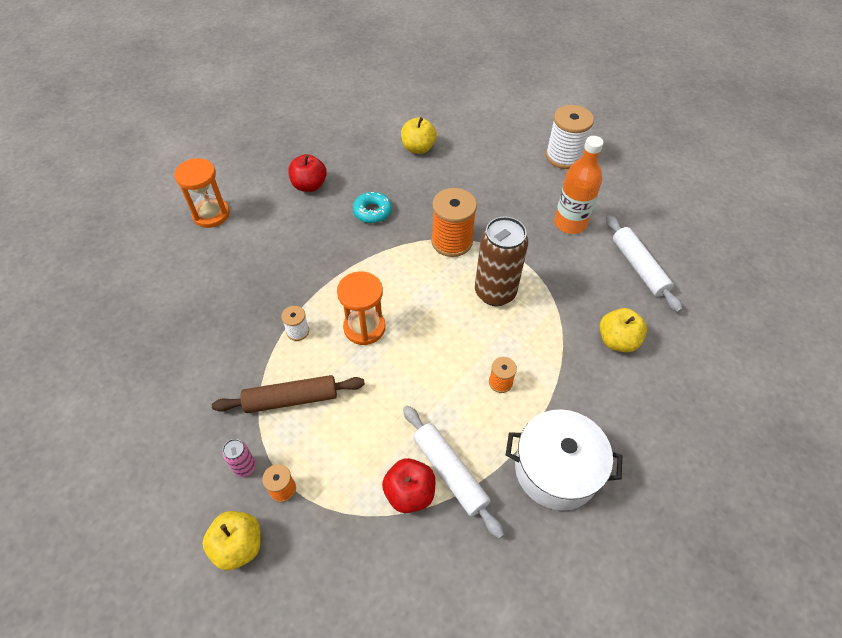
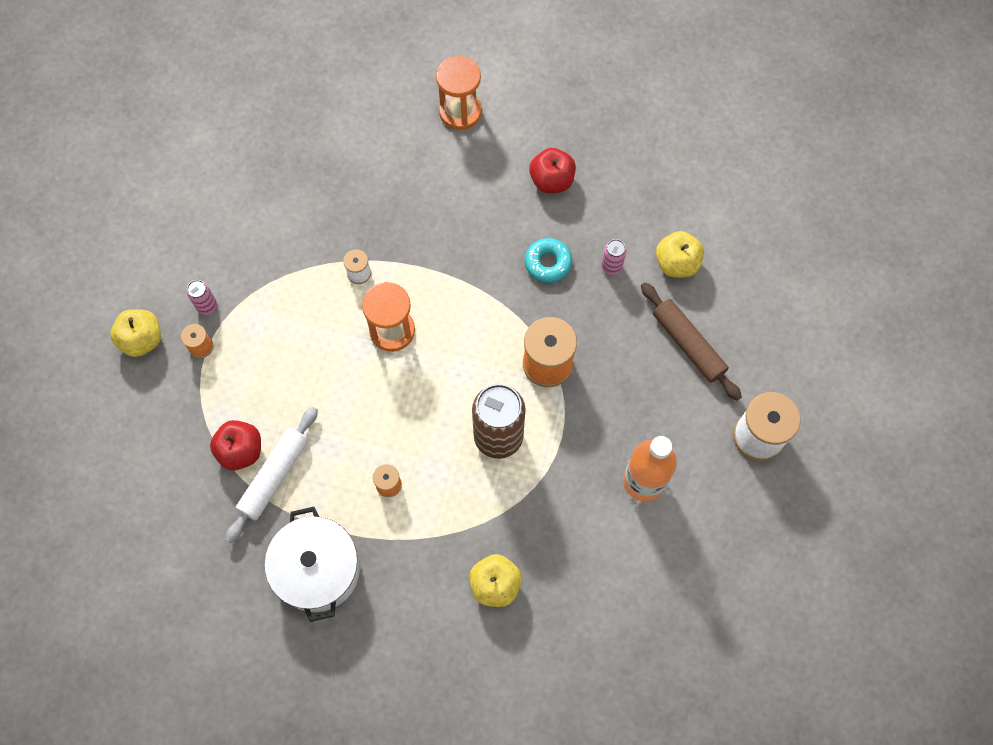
camera: 65 degrees right, 15 degrees up
(291, 399) = (285, 307): brown rolling pin -> brown rolling pin (688, 344)
(398, 180) = (611, 266): none -> pink can
(639, 267) = (614, 580): white rolling pin -> none

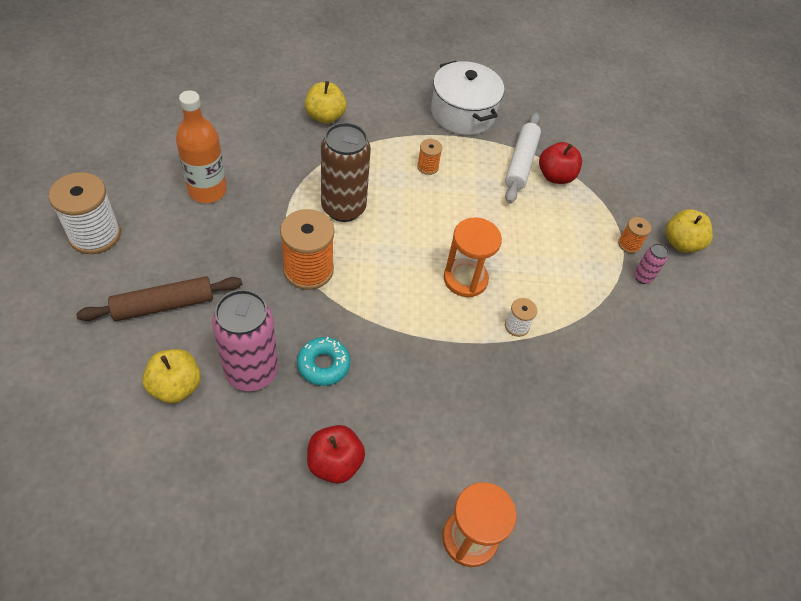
camera: 160 degrees right, 15 degrees down
(611, 266) = (251, 372): pink can -> pink can, size x2.22
(688, 344) = (164, 305): brown rolling pin -> brown rolling pin turned 60 degrees counterclockwise

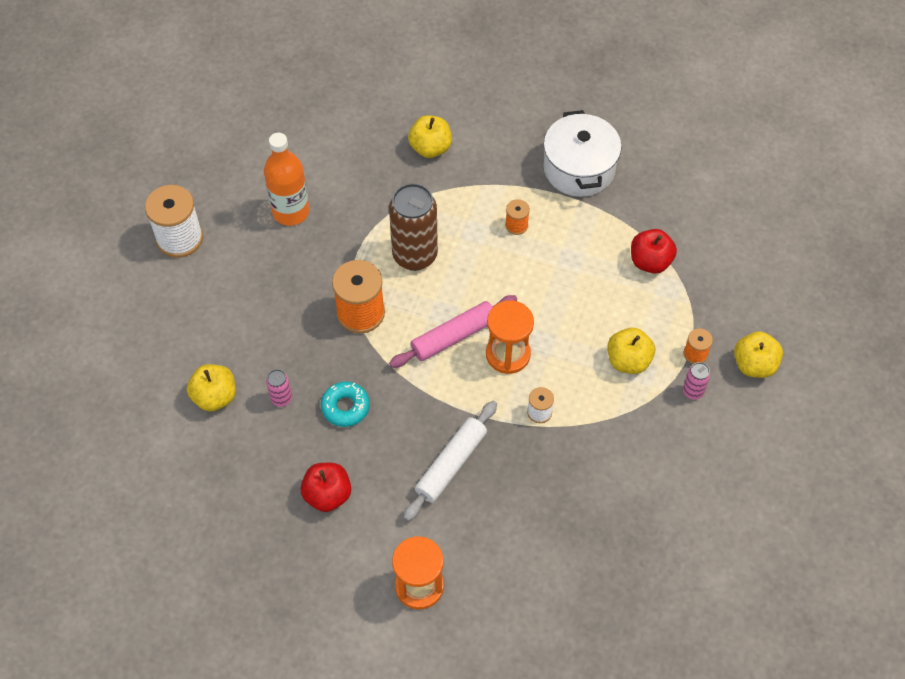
camera: 25 degrees right, 5 degrees up
(164, 305) = (223, 320): brown rolling pin -> none
(251, 372) = (281, 398): pink can -> pink can, size x0.45
(408, 273) = (454, 336): none -> pink rolling pin
(520, 163) = (618, 239): white rolling pin -> white rolling pin (451, 464)
(575, 262) = (628, 360): none -> yellow apple

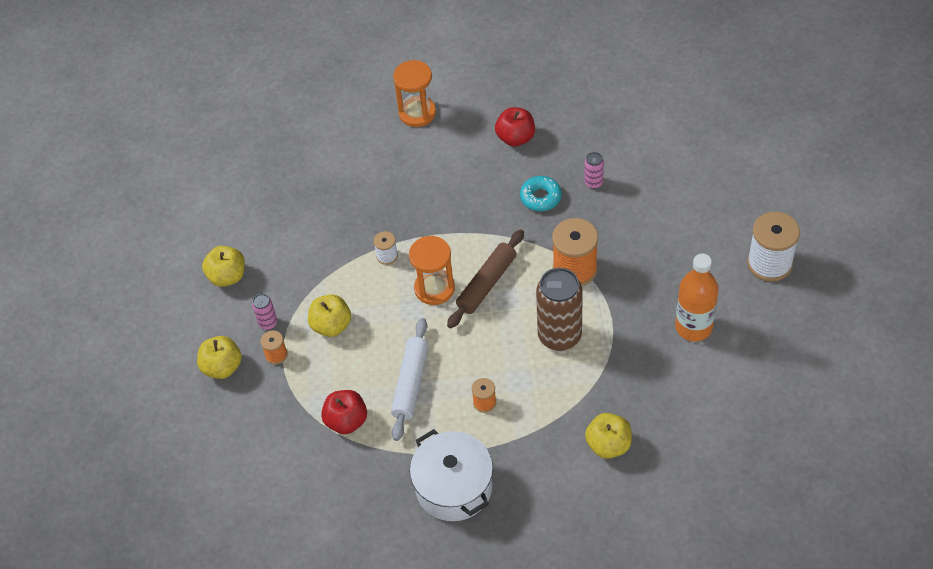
camera: 160 degrees right, 5 degrees down
(215, 396) = (644, 163): yellow apple -> yellow apple (227, 276)
(451, 464) = (436, 193): white rolling pin -> white rolling pin (411, 383)
(454, 336) = (486, 283): pink rolling pin -> brown rolling pin

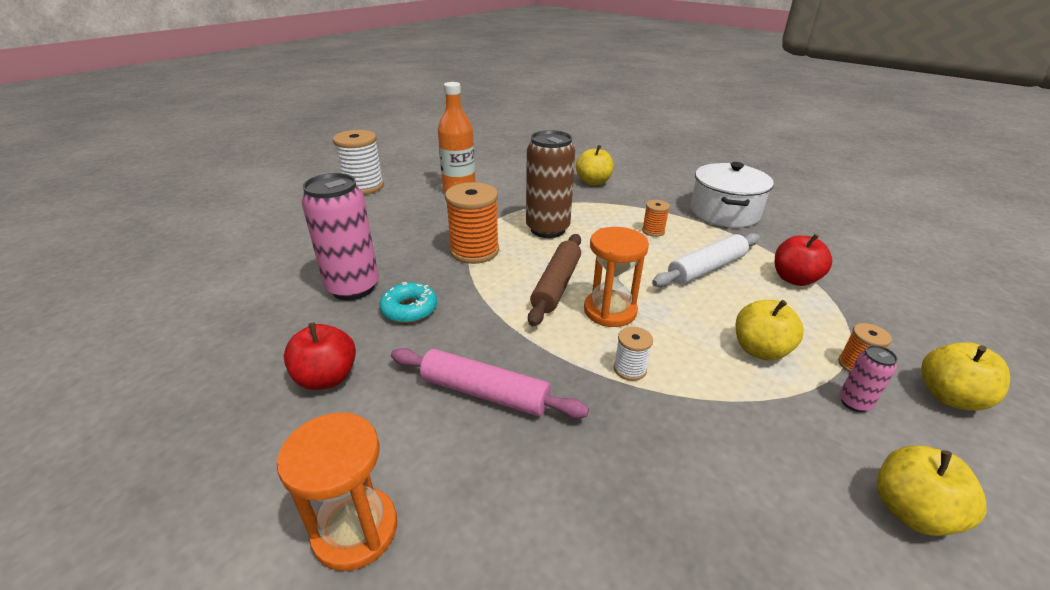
camera: 140 degrees left, 20 degrees down
(438, 189) = (484, 393): none -> pink rolling pin
(486, 283) = (556, 285): brown rolling pin -> brown rolling pin turned 60 degrees counterclockwise
(593, 183) = (353, 288): pink can -> pink can, size x2.22

